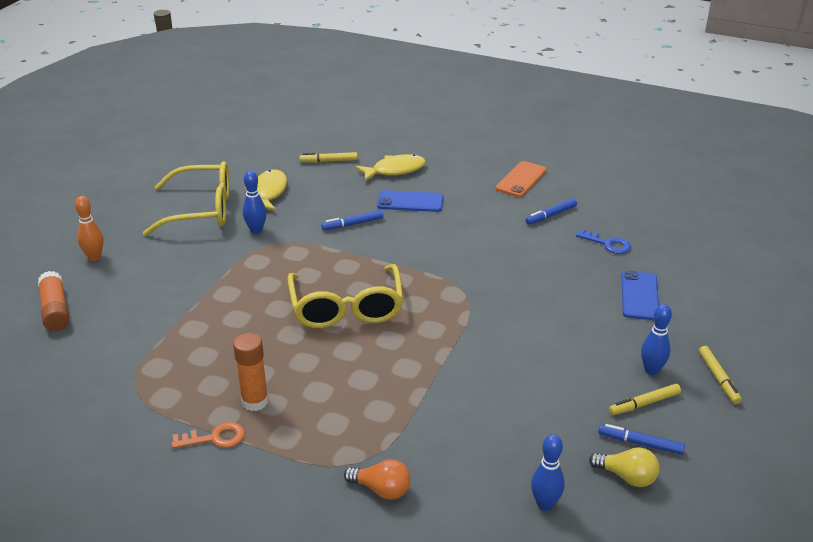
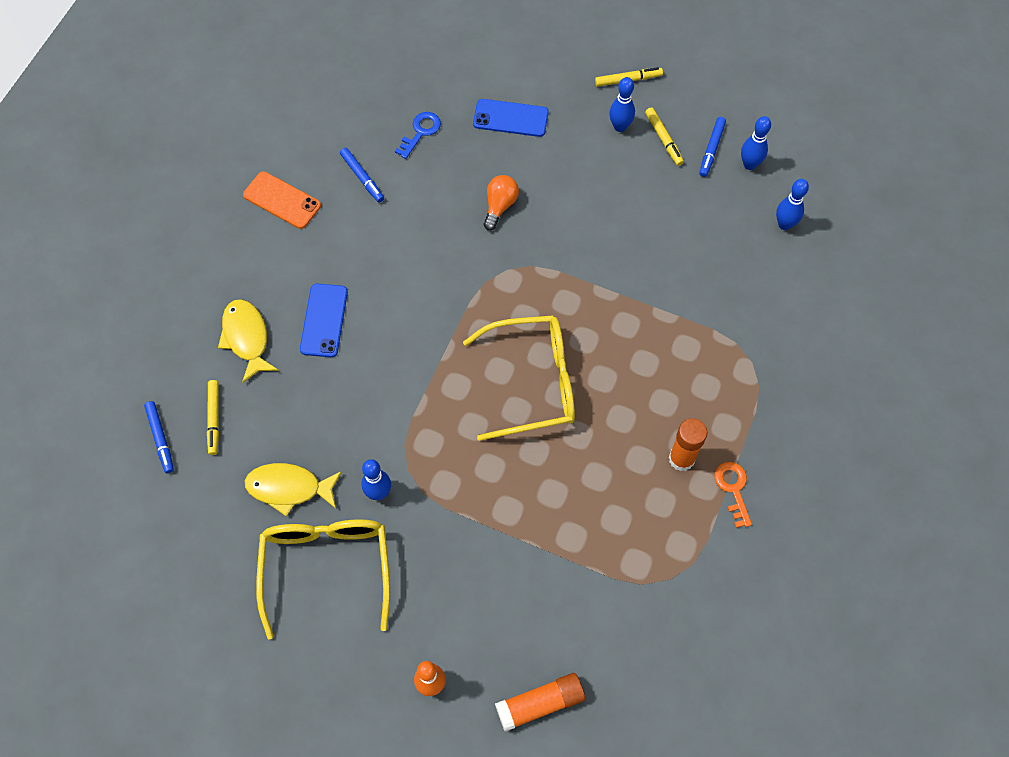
camera: 90 degrees left, 30 degrees up
(352, 224) = (370, 383): blue marker -> blue marker (160, 438)
(381, 490) = (782, 343): orange light bulb -> orange light bulb (500, 206)
(627, 477) = (749, 164): yellow light bulb -> blue bowling pin

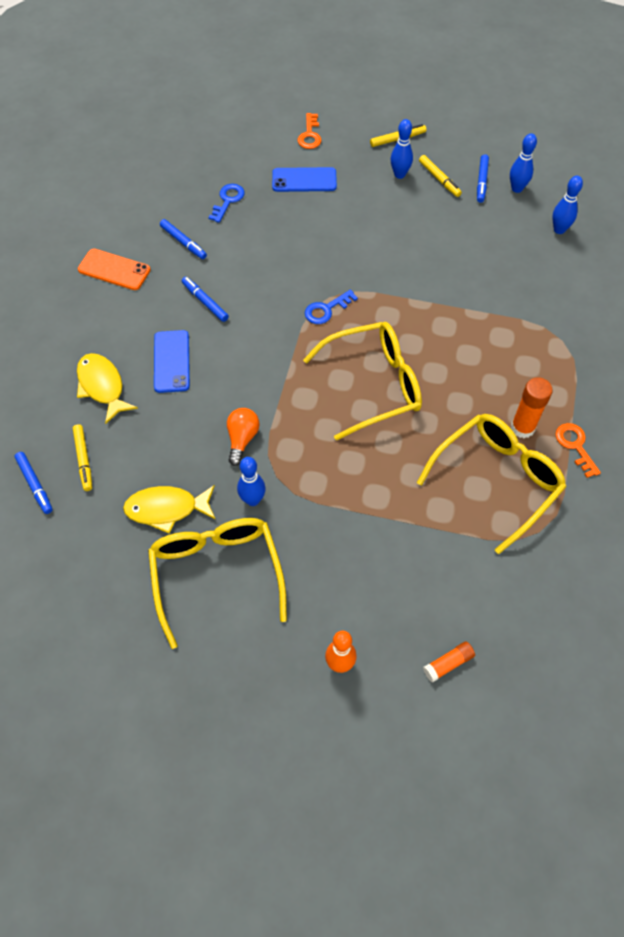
camera: 10 degrees left, 5 degrees down
(372, 254) = (205, 302): none -> blue marker
(500, 206) = (310, 248): orange light bulb -> orange light bulb (242, 439)
(501, 284) = (326, 309): none -> blue key
(529, 60) = (310, 135): none -> orange key
(540, 703) = (448, 663): orange glue stick -> orange glue stick, size x0.61
(639, 514) = (497, 480): none -> yellow glasses

